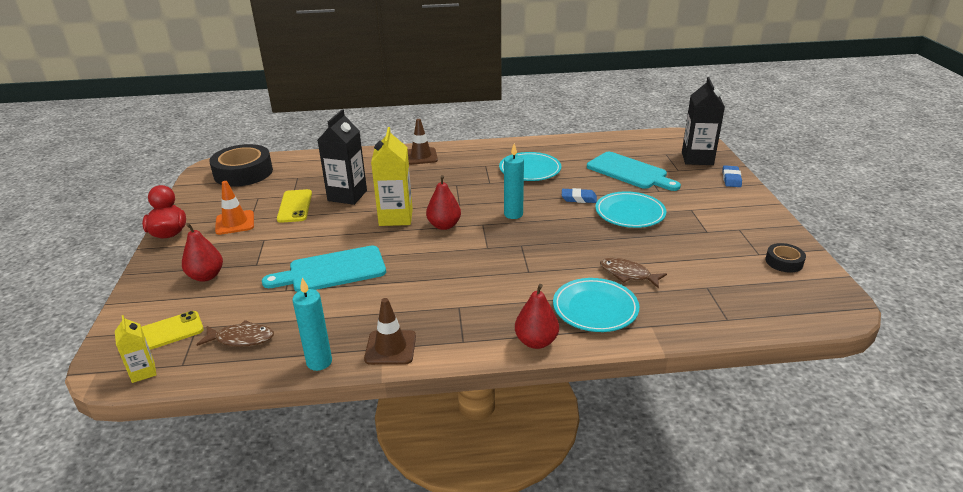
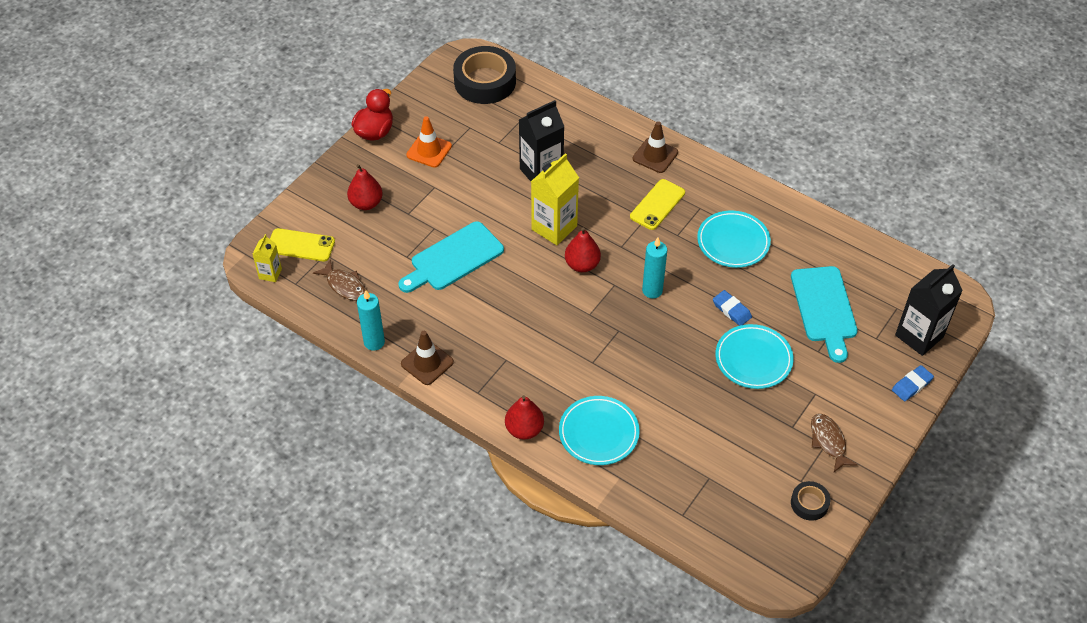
camera: 40 degrees right, 20 degrees up
(295, 206) = (489, 159): yellow phone -> yellow phone (657, 205)
(332, 271) = (454, 258): turquoise cutting board -> turquoise cutting board turned 60 degrees counterclockwise
(628, 274) = (664, 421): brown fish -> brown fish (828, 441)

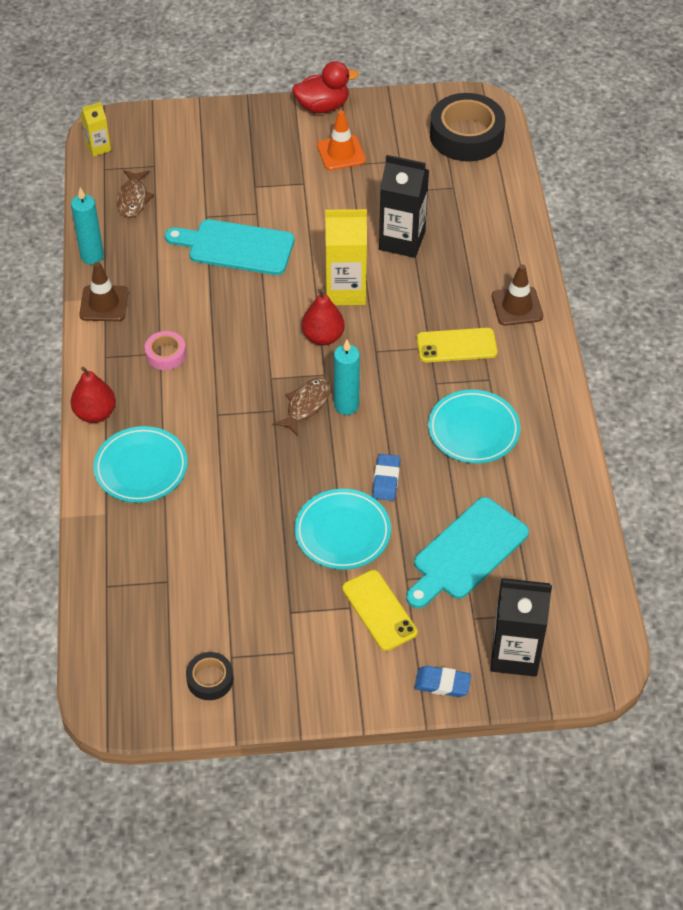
camera: 50 degrees right, 0 degrees up
(301, 245) = (147, 145): yellow phone -> yellow phone (379, 610)
(366, 203) = (236, 154): red pear -> none
(511, 357) = (166, 354): none -> pink tape
(828, 441) = (300, 652): brown fish -> brown fish (306, 405)

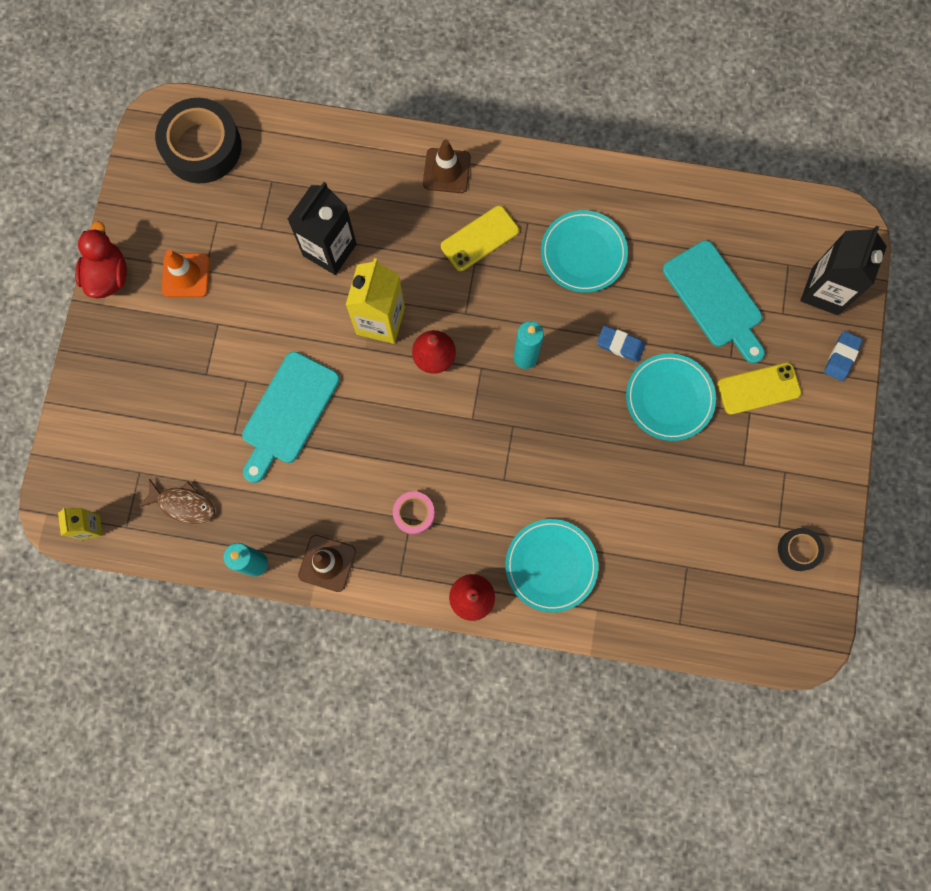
camera: 75 degrees left, 25 degrees up
(306, 405) = (515, 394): brown fish -> none
(456, 346) = (480, 238): yellow phone -> yellow phone turned 45 degrees clockwise

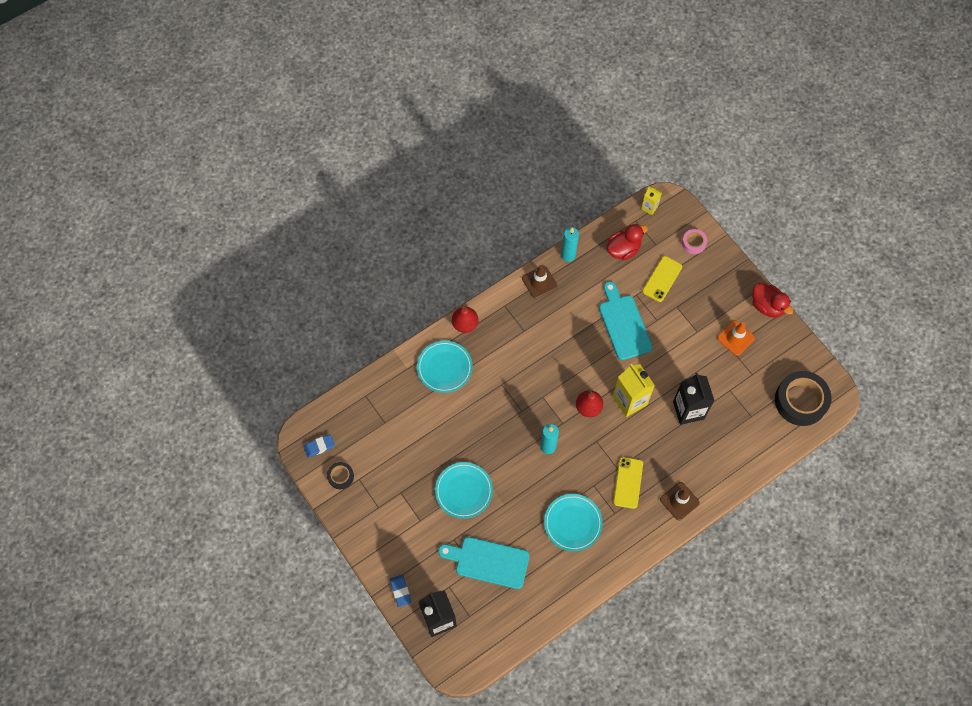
camera: 135 degrees right, 10 degrees down
(183, 504) = (623, 249): brown fish -> red duck
(414, 513) = (525, 334): pink tape -> pink tape (693, 243)
(620, 345) = (511, 494): blue eraser -> blue eraser (319, 446)
(758, 388) = (426, 536): yellow phone -> yellow phone (662, 279)

